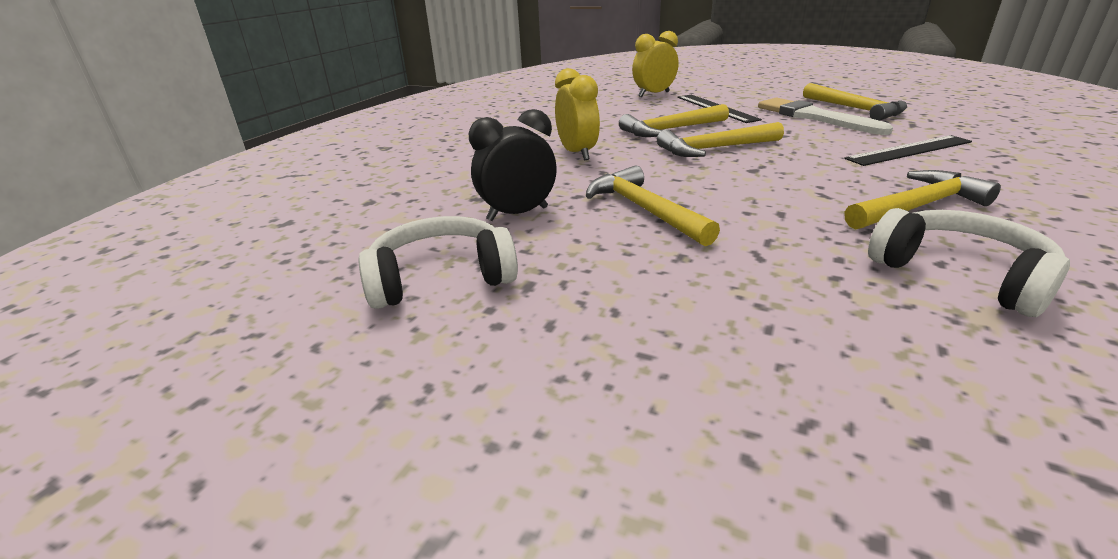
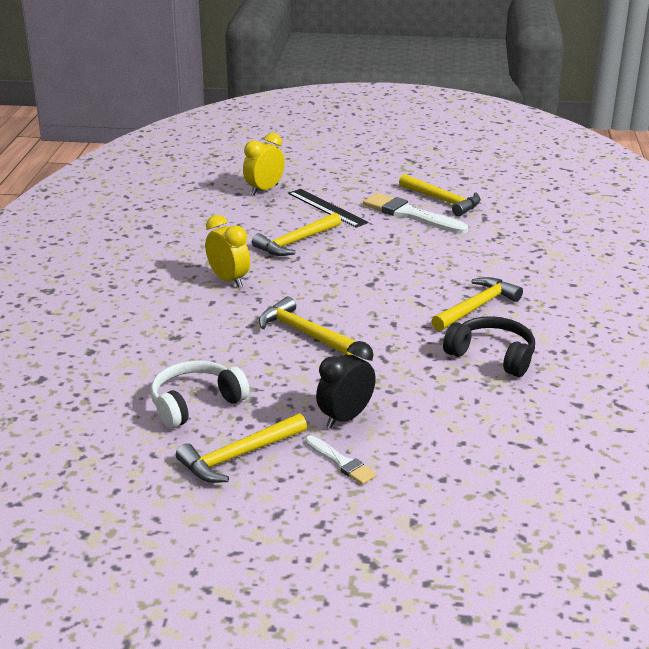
camera: 20 degrees left, 0 degrees up
(517, 214) = (215, 347): black clock -> black clock (345, 418)
(631, 433) = (341, 462): none -> white brush
(715, 149) = (337, 263): yellow hammer -> yellow hammer (238, 456)
(909, 150) = (478, 250): black ruler -> none
(960, 274) = (492, 356): white headphones -> black headphones

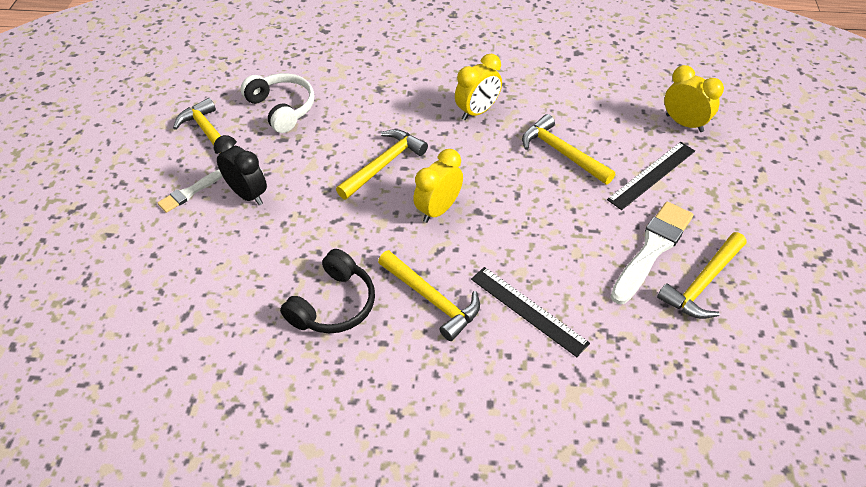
camera: 90 degrees right, 20 degrees up
(368, 303) = (438, 209): none -> yellow clock
(480, 266) = (528, 310): none -> black ruler

